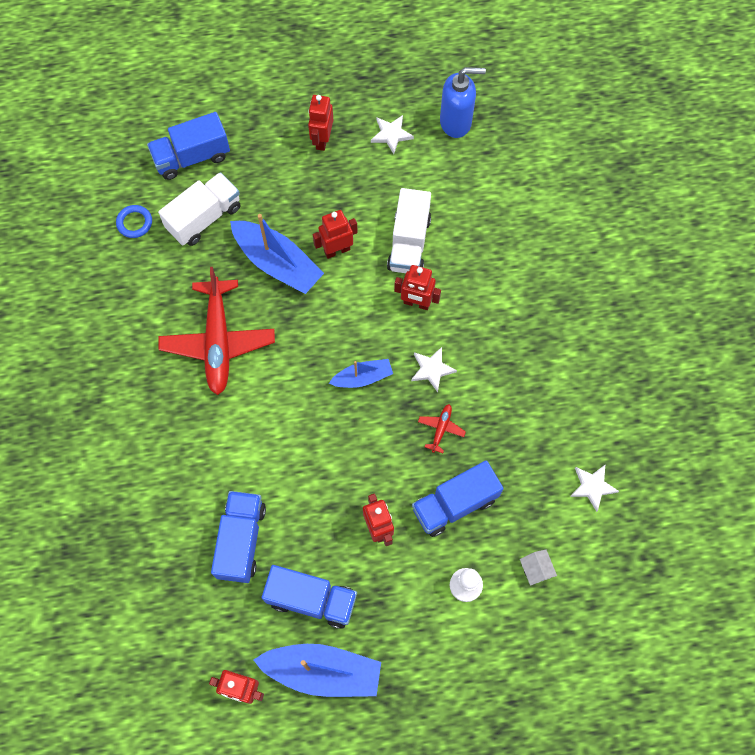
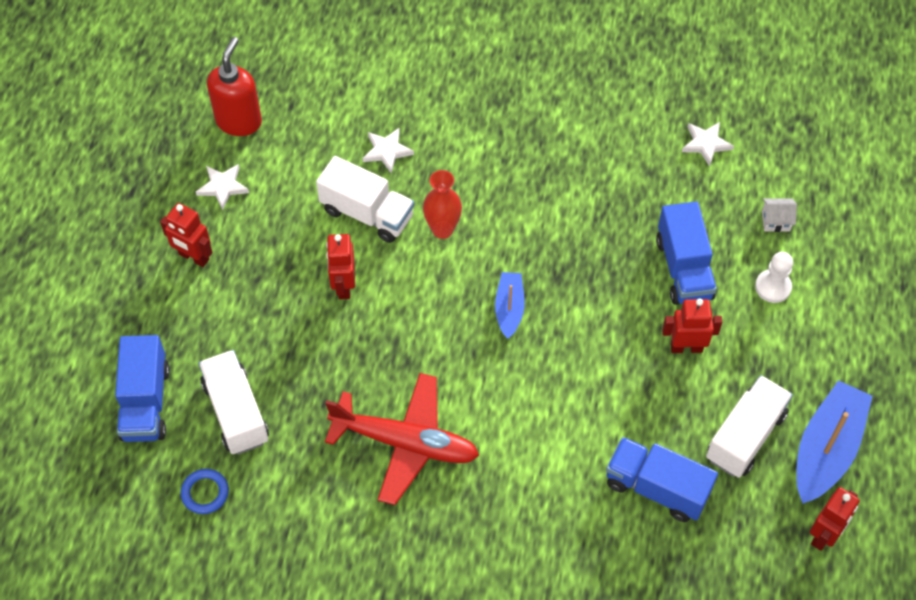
camera: 70 degrees left, 10 degrees down
(277, 263) = (332, 351): blue boat -> none
(311, 599) = (745, 436): blue truck -> white truck
(416, 303) = (442, 229): red robot -> red vase
(432, 369) = (526, 240): white star -> white star (387, 151)
(441, 429) = (596, 254): red plane -> none
(456, 122) = (239, 121): blue soap dispenser -> red soap dispenser

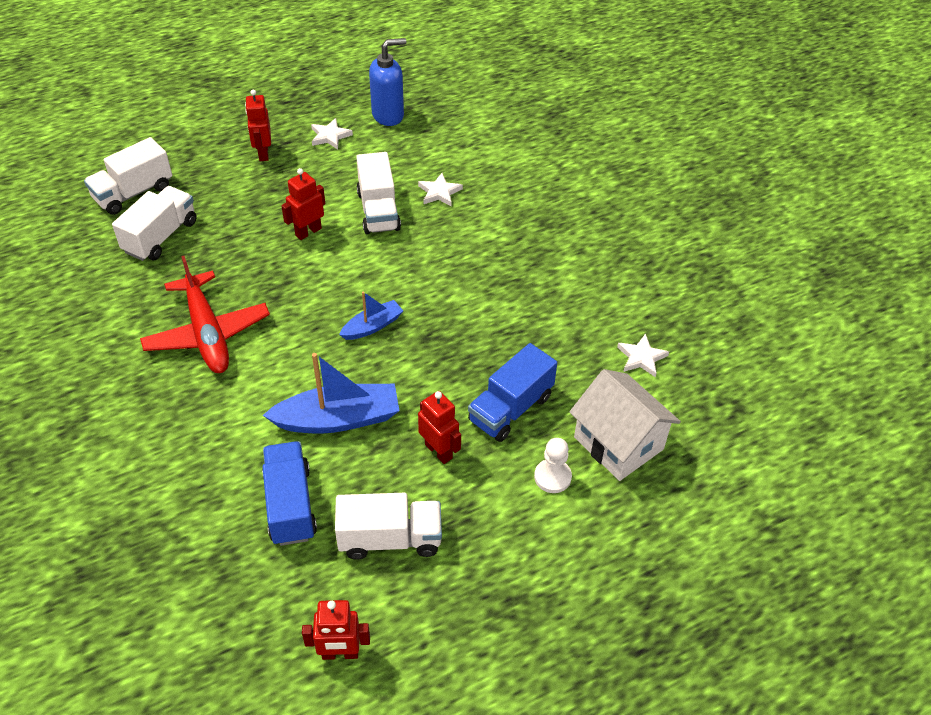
camera: 50 degrees right, 10 degrees down
(145, 402) = (133, 193): blue truck -> white truck
(205, 493) = (86, 256): blue ring -> none
(239, 121) = (388, 115): red soap dispenser -> blue soap dispenser
(442, 229) = (404, 254): red vase -> none
(775, 221) = (618, 443): white house -> white house, size x2.46
(826, 449) = (428, 606): blue boat -> blue boat (338, 419)

